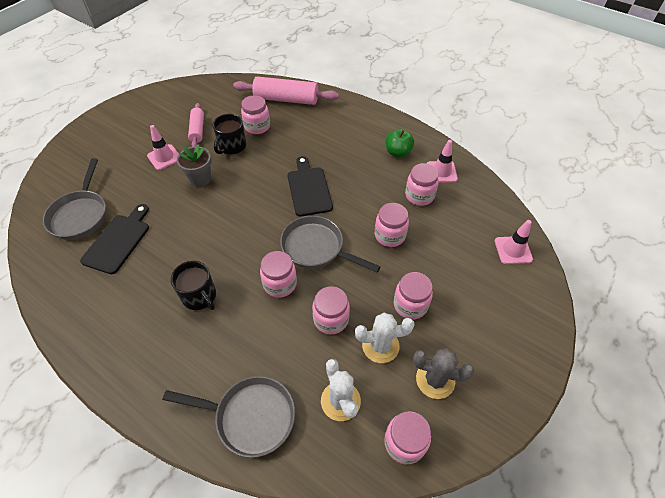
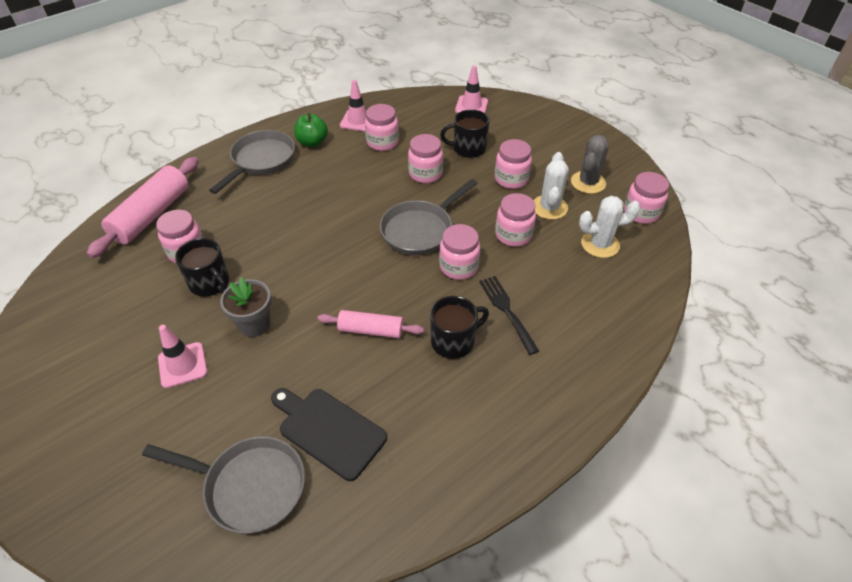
camera: 75 degrees left, 5 degrees down
(197, 130) = (147, 319): pink rolling pin -> pink rolling pin (371, 330)
(236, 329) = (507, 311): none -> black fork
(250, 417) = (608, 312): grey pan -> grey pan (261, 161)
(309, 189) = (330, 221): black cutting board -> none
(441, 261) = (468, 148): none -> black mug

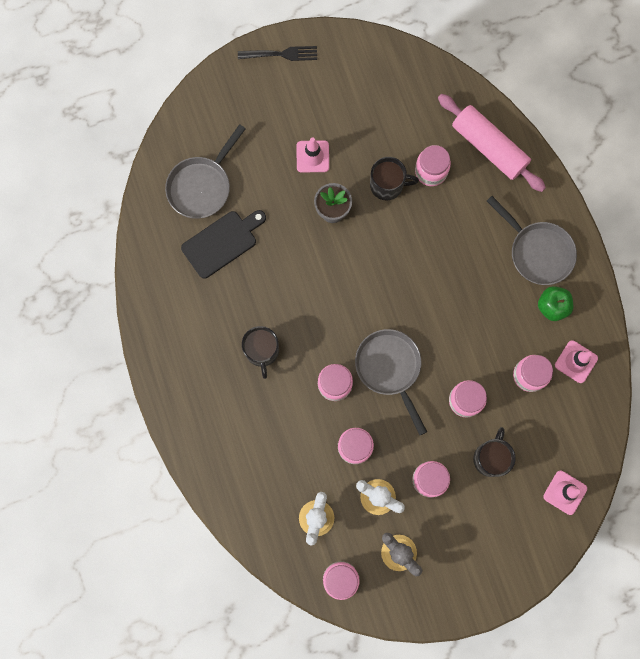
camera: 110 degrees right, 30 degrees up
(210, 283) = (387, 185): black mug -> black mug turned 150 degrees counterclockwise
(371, 330) = (295, 294): pink rolling pin -> none
(507, 311) = (274, 403): black fork -> black fork (280, 54)

